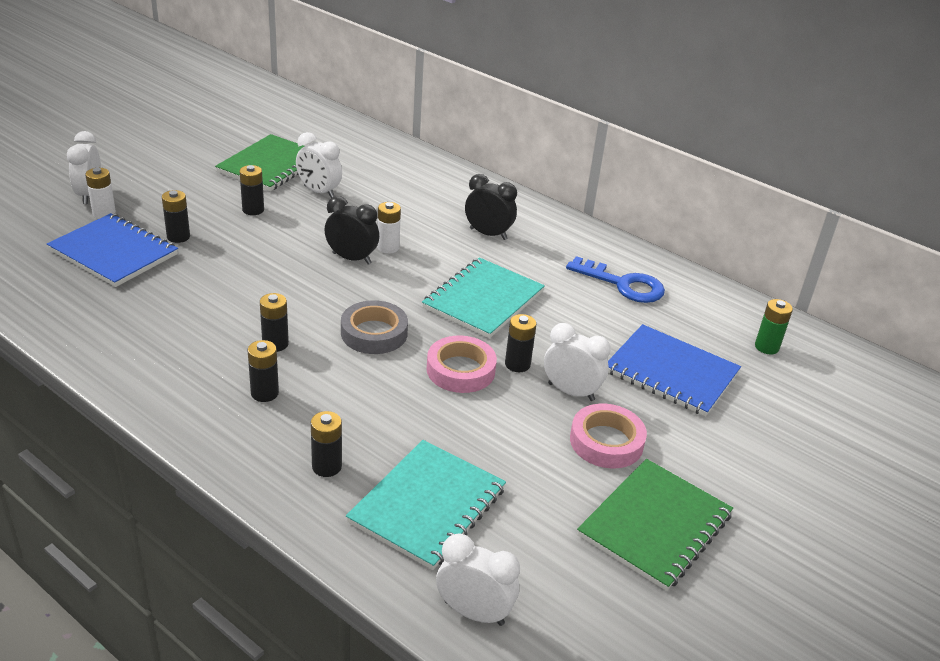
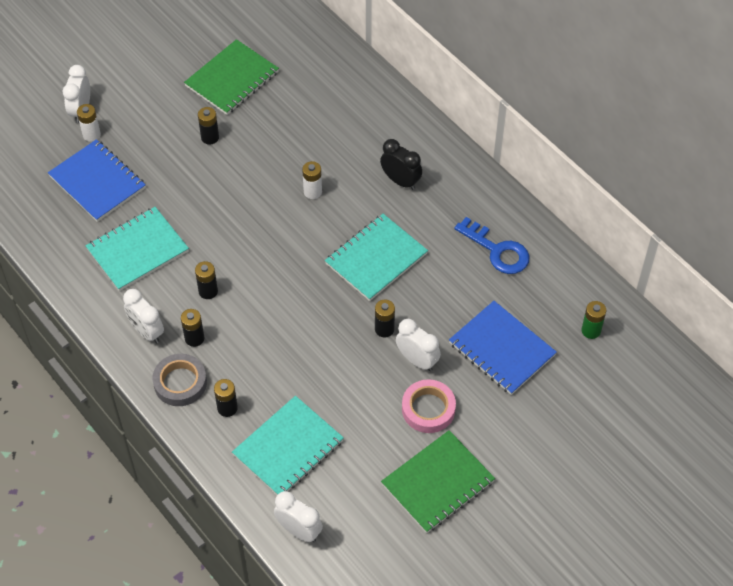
camera: 15 degrees right, 20 degrees up
(173, 311) = (137, 250): none -> turquoise notebook
(178, 237) = (147, 167): black battery -> none
(319, 192) = (268, 117): white clock -> white clock (147, 332)
(351, 258) = (281, 203): black clock -> none
(374, 333) = (283, 287): grey tape -> grey tape (180, 383)
(460, 370) = (340, 330): pink tape -> none

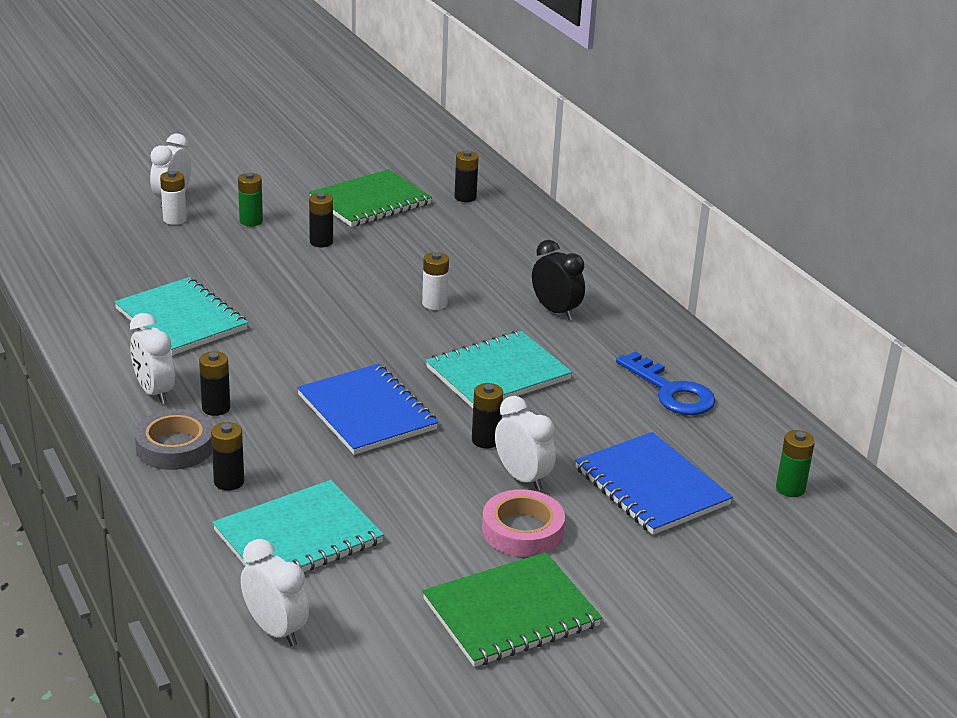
camera: 10 degrees right, 25 degrees down
(97, 182) = (160, 257): blue notebook -> blue notebook (366, 412)
(137, 250) = (181, 319): turquoise notebook -> turquoise notebook turned 75 degrees clockwise
(149, 124) = (251, 221): none -> green battery
(208, 291) = (256, 368): black battery -> black battery (465, 197)

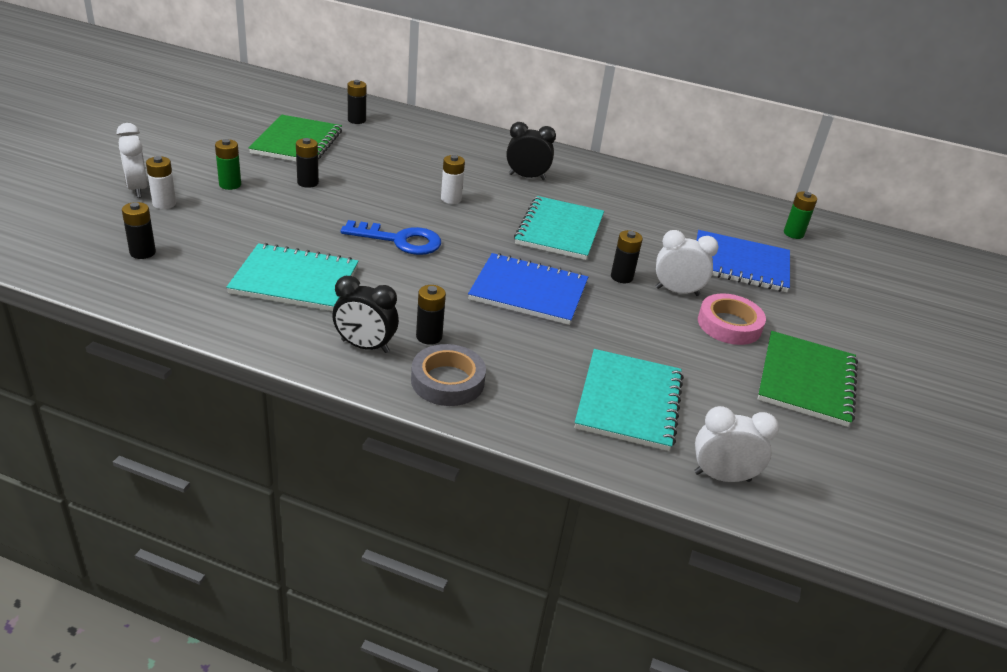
camera: 45 degrees left, 5 degrees up
(154, 392) = (365, 346): white clock -> black clock
(229, 482) = (525, 387): black battery -> black battery (142, 252)
(671, 391) = (659, 202): blue key -> blue key (400, 240)

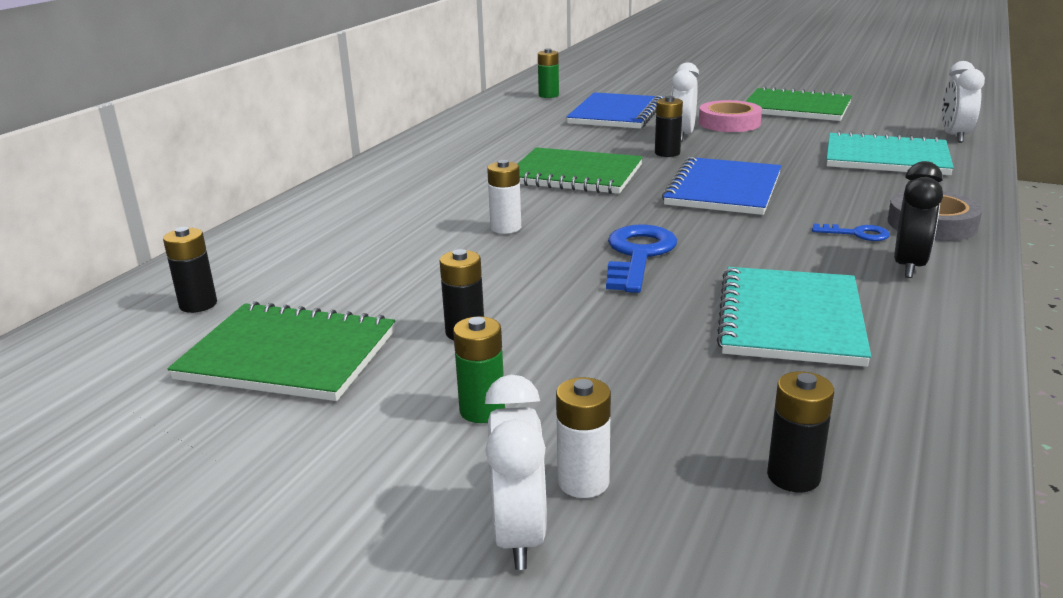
camera: 80 degrees left, 10 degrees down
(137, 189) = (519, 535): white clock -> white clock turned 75 degrees counterclockwise
(429, 337) = (856, 234): black battery -> blue key
(527, 177) = (433, 187): black clock -> none
(559, 230) = (575, 174): turquoise notebook -> green notebook

